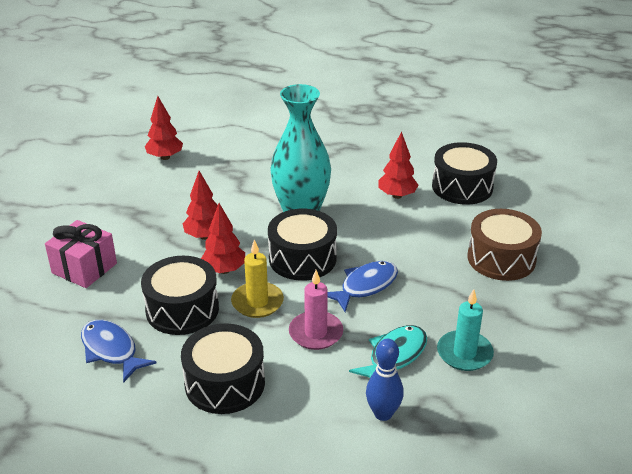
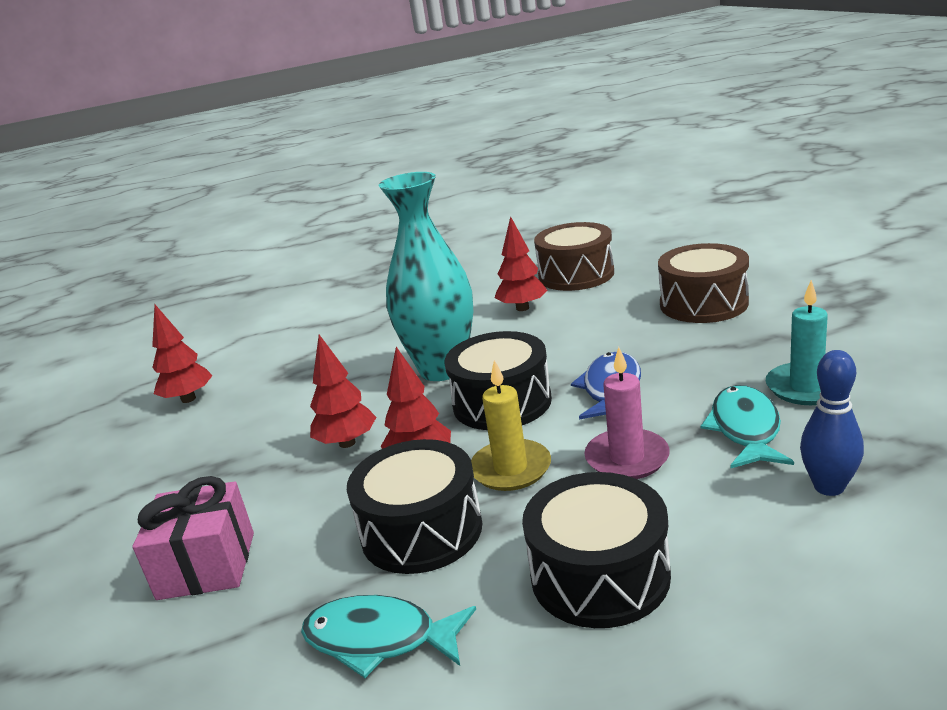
camera: 30 degrees left, 10 degrees down
(111, 350) = (379, 639): blue fish -> turquoise fish
(462, 187) = (576, 275): black drum -> brown drum

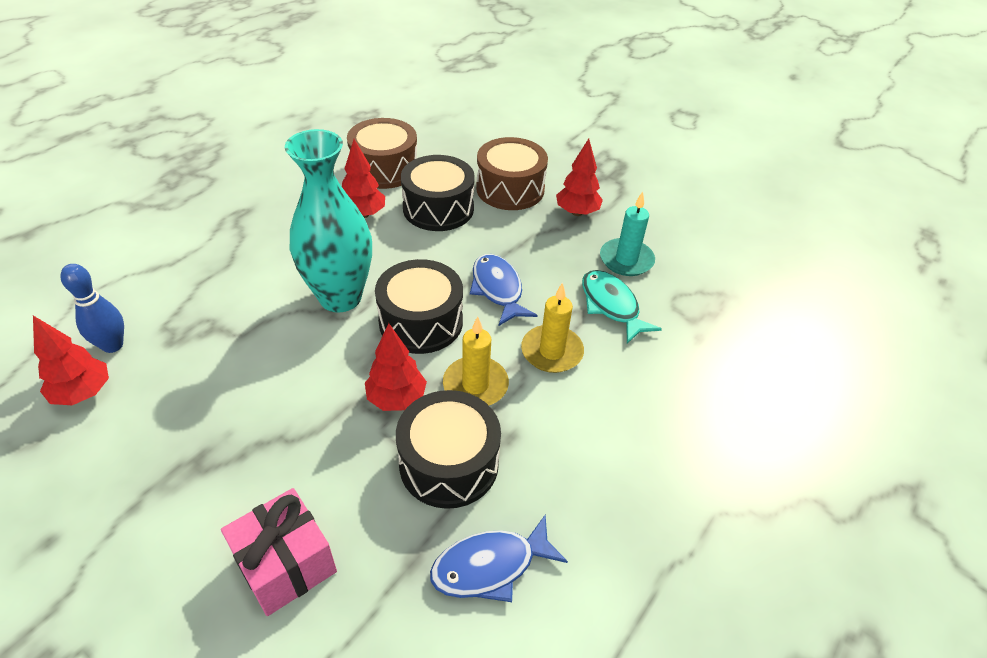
camera: 40 degrees left, 20 degrees up
(347, 443) = (313, 398): red tree -> red tree (577, 212)
(379, 639) = (490, 566): turquoise fish -> blue fish
(600, 575) = (599, 455): black drum -> black drum (438, 208)
(627, 458) = (552, 351): pink candle -> yellow candle
(829, 487) = (685, 341): blue bowling pin -> blue bowling pin (112, 345)

